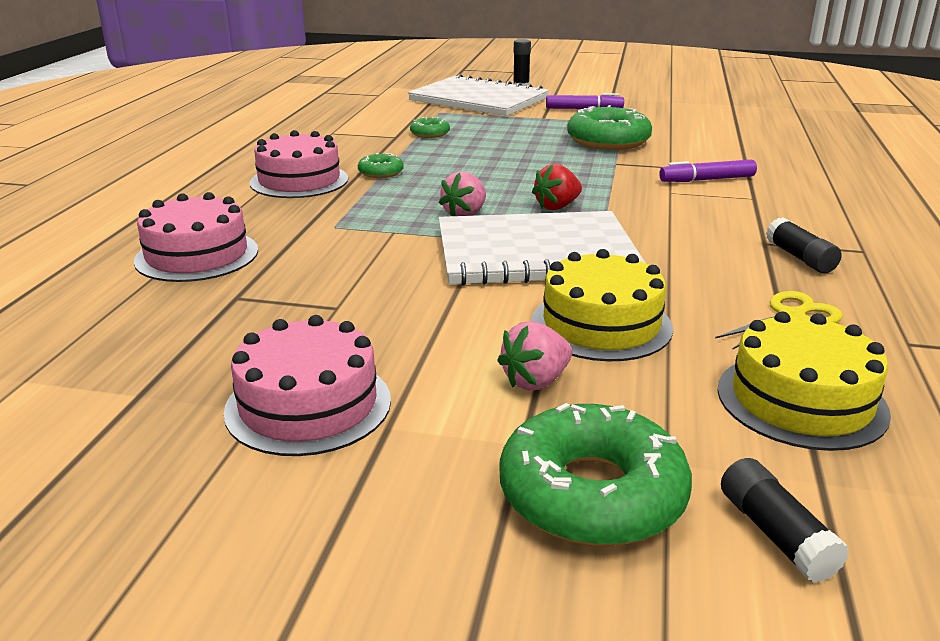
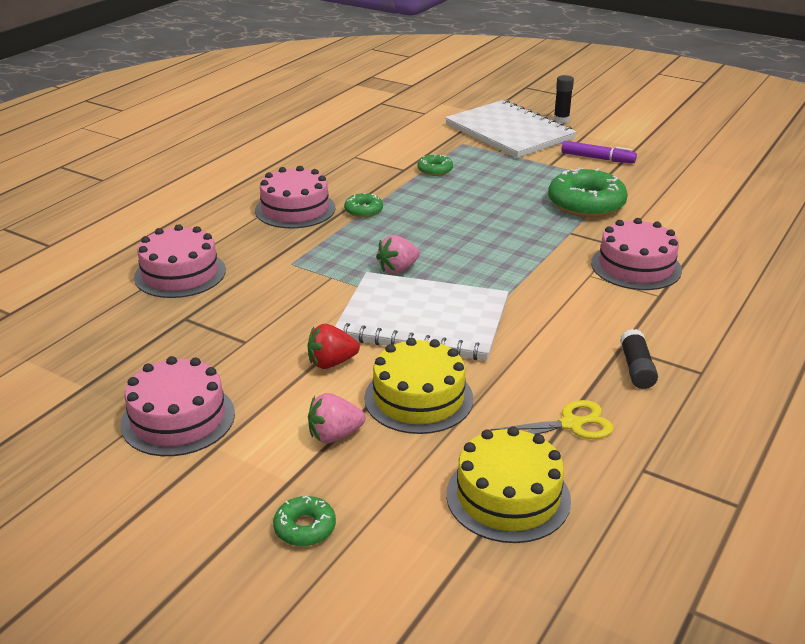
camera: 20 degrees right, 5 degrees up
(557, 207) = (478, 274): red strawberry -> red strawberry (331, 363)
(592, 494) = (305, 527): green donut -> green donut, size x0.49
(707, 180) = (636, 266): purple marker -> pink cake
(775, 534) = (396, 586): black glue stick -> none

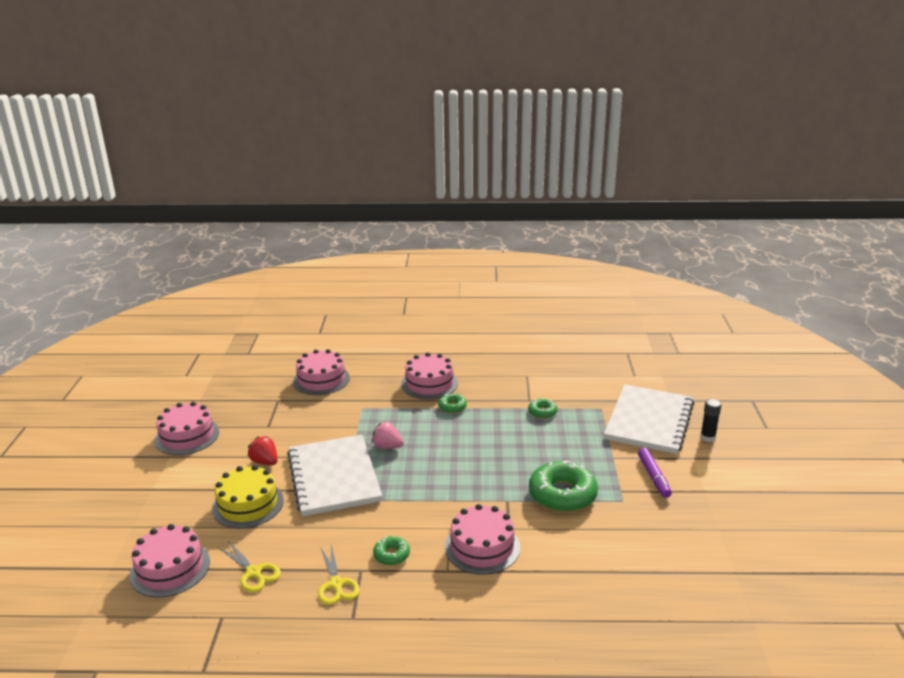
camera: 60 degrees right, 5 degrees down
(305, 527) = (117, 508): green donut -> green donut (391, 555)
(334, 435) = (197, 488): pink strawberry -> none
(508, 496) = (170, 568): yellow cake -> pink cake
(636, 369) = (336, 584): black glue stick -> yellow scissors

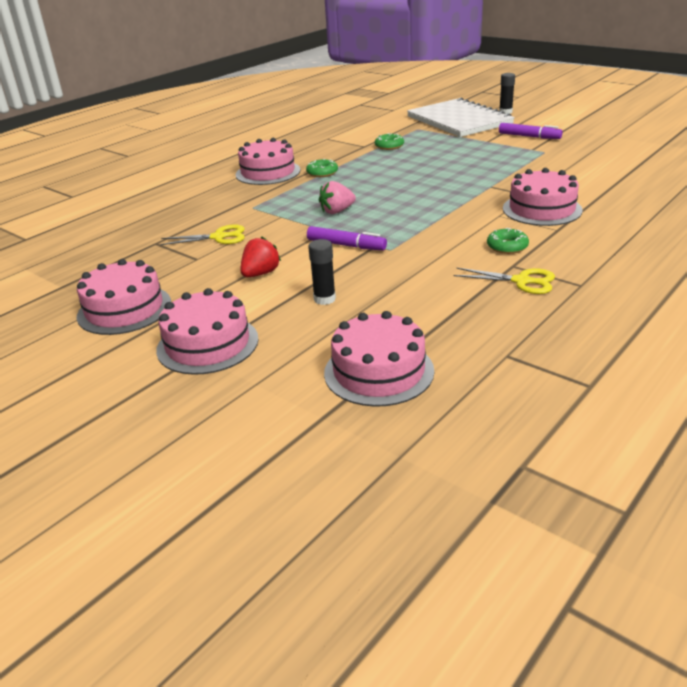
camera: 50 degrees left, 5 degrees up
(248, 504) = (324, 299): yellow cake -> black glue stick
(254, 572) = (451, 320): yellow scissors -> yellow scissors (219, 237)
(265, 462) = (260, 274): red strawberry -> red strawberry turned 135 degrees clockwise
(321, 380) = (163, 214): pink cake -> pink cake (207, 344)
(333, 477) = (346, 245): white notebook -> purple marker
(562, 494) = (510, 167): green donut -> none

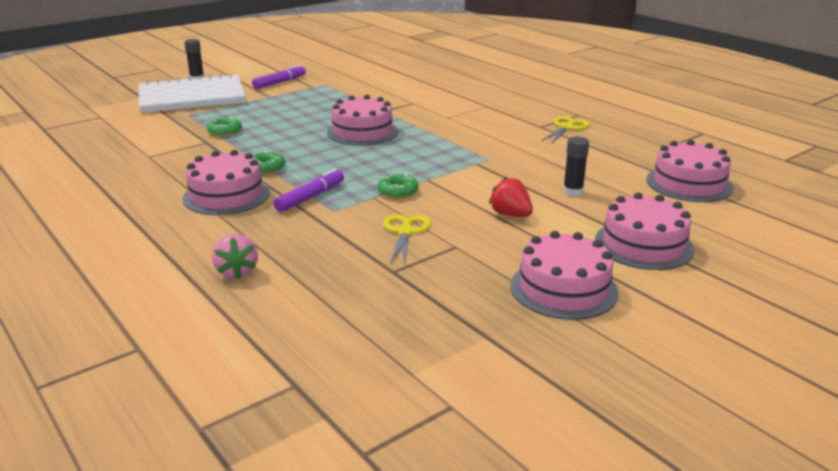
camera: 80 degrees left, 5 degrees down
(337, 211) = (384, 171): pink strawberry -> pink strawberry (237, 271)
(346, 245) = (469, 174): purple marker -> purple marker (310, 197)
(507, 247) = (508, 123): green donut -> green donut (398, 191)
(542, 209) = (446, 104): pink cake -> pink cake (362, 132)

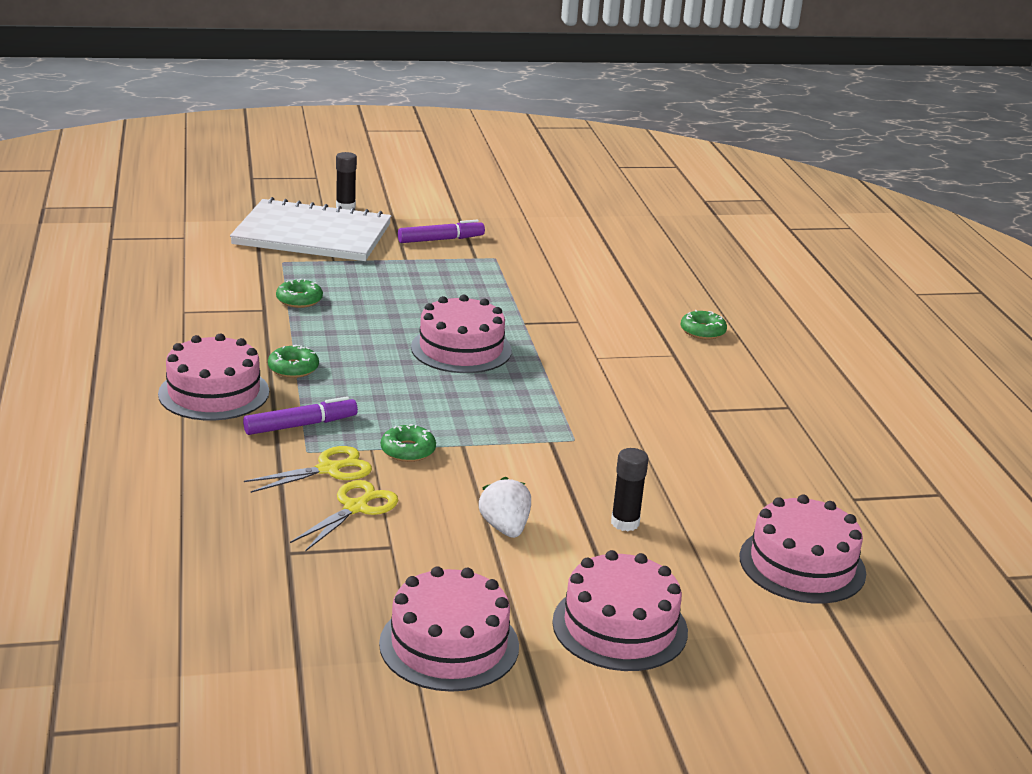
camera: 25 degrees right, 0 degrees up
(237, 271) = (131, 494): pink strawberry -> none
(487, 92) = (702, 331): none -> green donut
(510, 215) = (505, 528): red strawberry -> white strawberry
(567, 127) = (743, 423): yellow scissors -> yellow scissors (329, 469)

